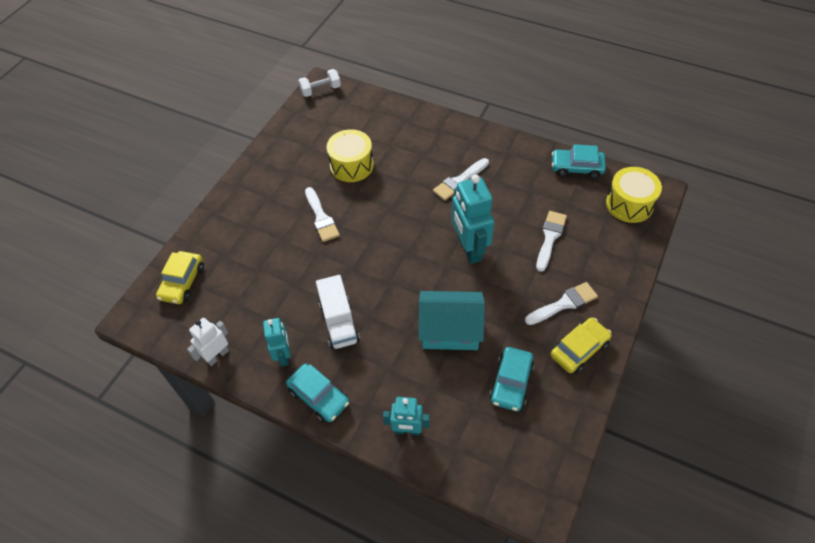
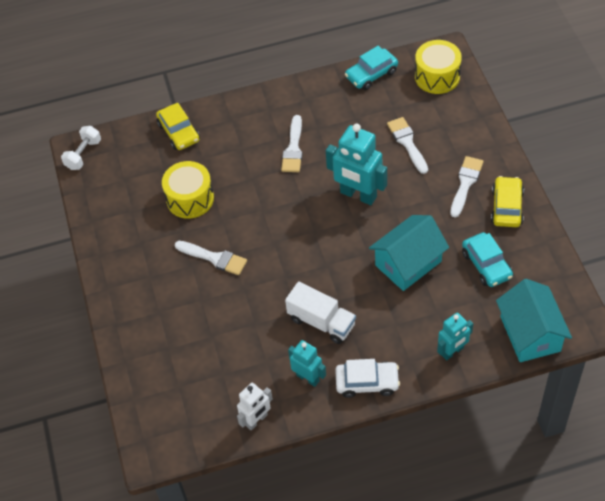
camera: 40 degrees left, 0 degrees up
(182, 282) = (159, 395): yellow car -> yellow car (179, 132)
(217, 356) = (257, 420): white robot -> white robot turned 135 degrees counterclockwise
(319, 396) = (367, 382): turquoise car -> white car
(486, 472) = (530, 334): none -> turquoise house

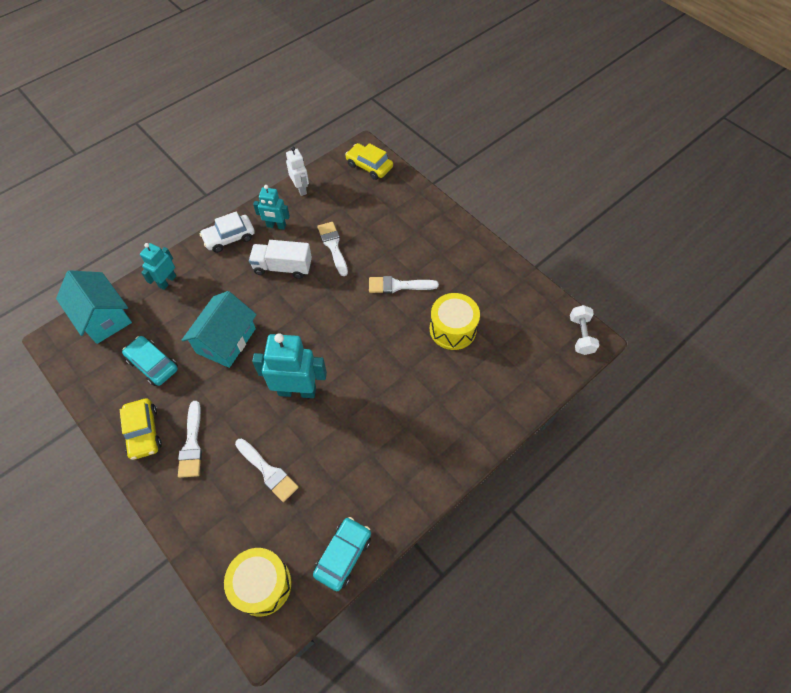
camera: 150 degrees right, 5 degrees up
(179, 132) = (509, 393): yellow car -> yellow car (369, 166)
(257, 420) = (301, 189): white robot -> white robot turned 135 degrees clockwise
(293, 148) = (385, 419): white brush -> white brush (333, 246)

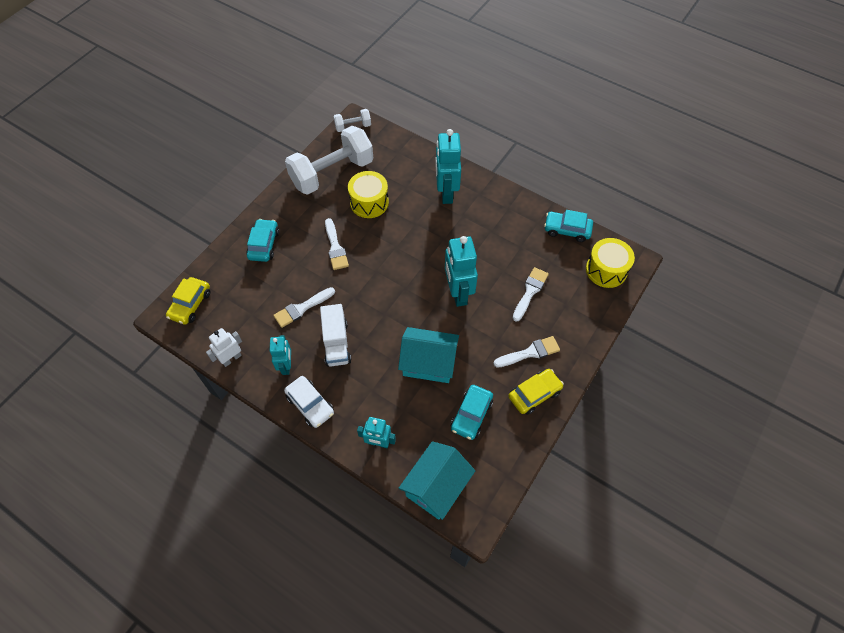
camera: 105 degrees left, 0 degrees up
(421, 226) = (264, 244): none -> turquoise car
(447, 417) = (446, 192): none -> turquoise robot
(506, 300) = (332, 173): none -> white dumbbell

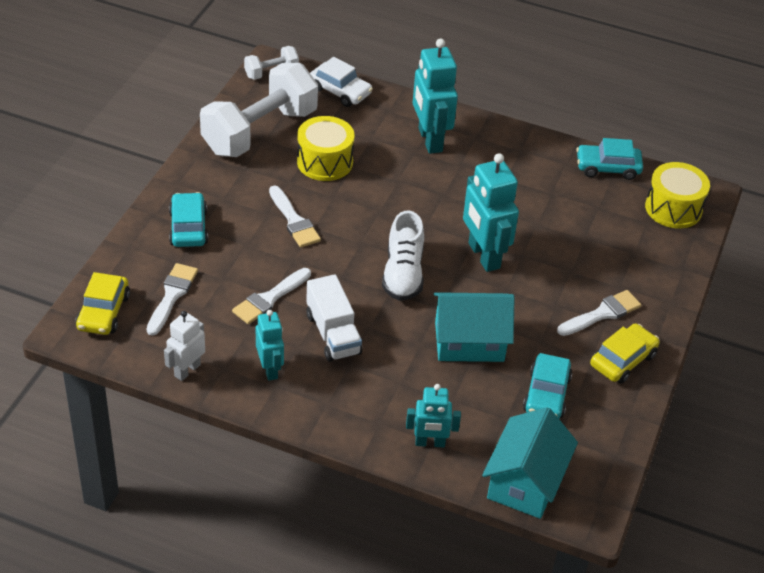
camera: 15 degrees left, 15 degrees down
(310, 404) = (319, 411): white car -> white car (340, 91)
(398, 300) = (403, 274): none -> white shoe
(530, 292) = (580, 244): white brush -> white brush (172, 296)

